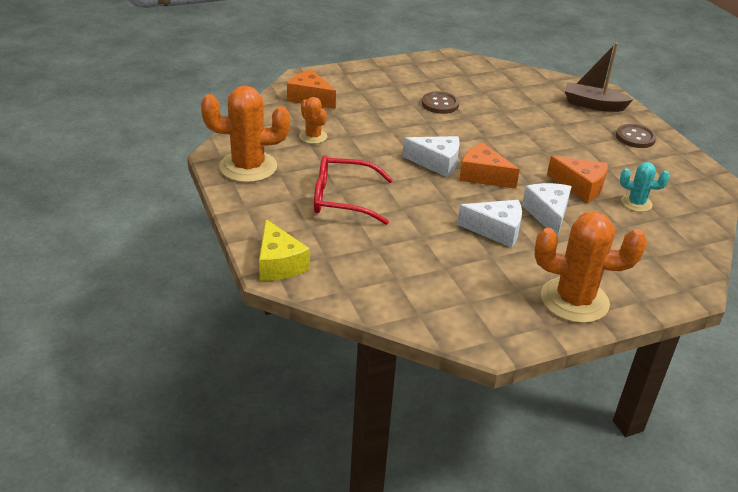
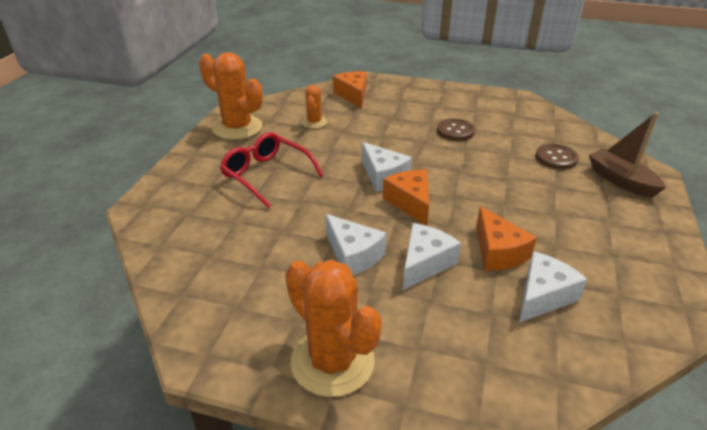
camera: 40 degrees right, 0 degrees up
(279, 264) = (151, 203): yellow cheese -> none
(635, 137) = (632, 229): brown button -> brown button (556, 158)
(636, 203) = (543, 296): turquoise cactus -> white cheese

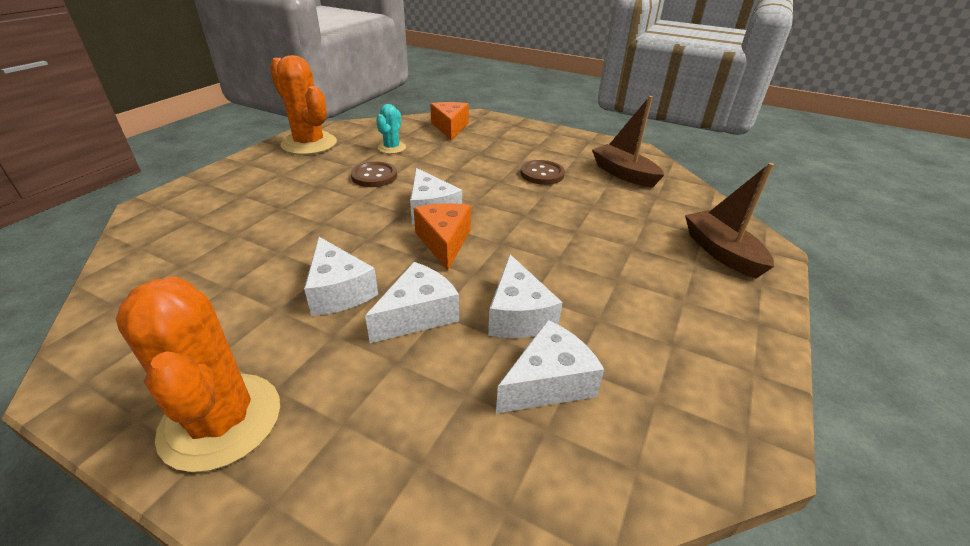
camera: 10 degrees right, 0 degrees up
(266, 175) = (304, 192): red glasses -> none
(314, 122) = (392, 148): orange cactus -> turquoise cactus
(498, 252) = (518, 315): orange cheese -> white cheese
(520, 122) = (624, 174): none -> brown boat
(556, 158) = (648, 216): brown button -> brown button (374, 176)

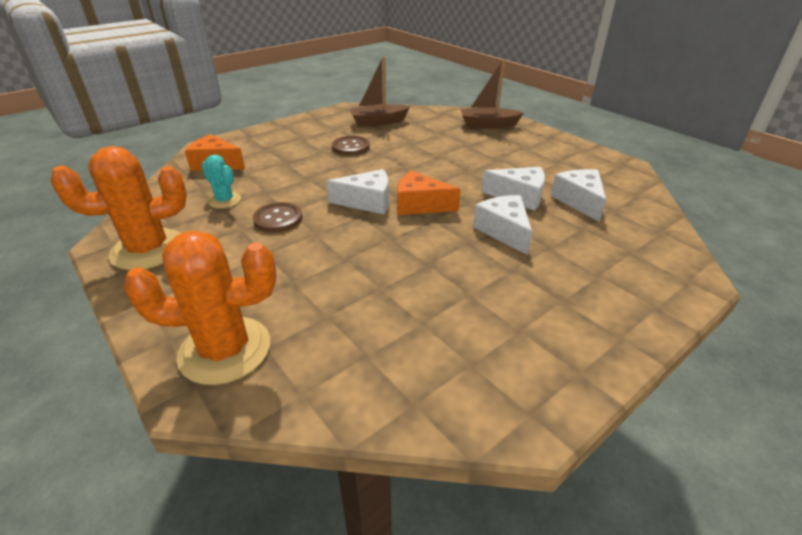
camera: 65 degrees left, 0 degrees up
(221, 420) = (589, 327): orange cactus -> orange cactus (225, 350)
(339, 291) = (460, 261): white cheese -> none

